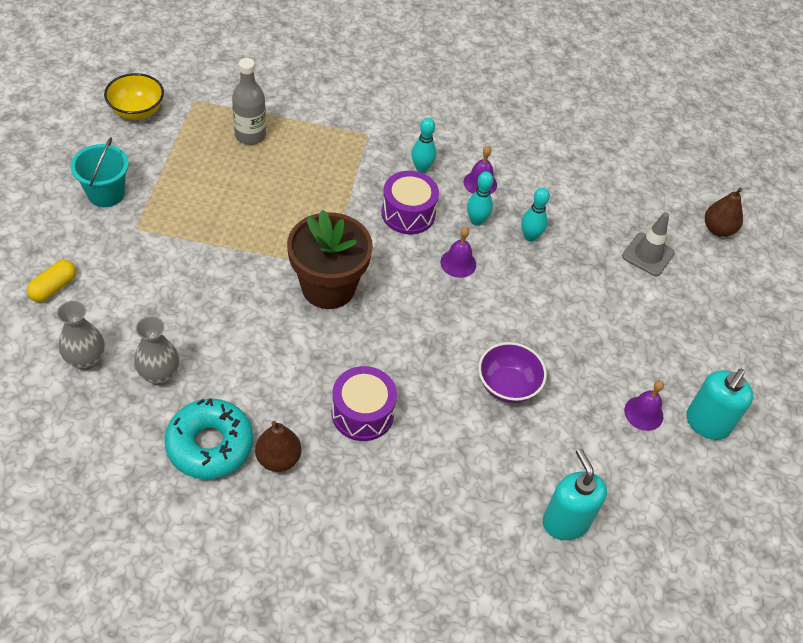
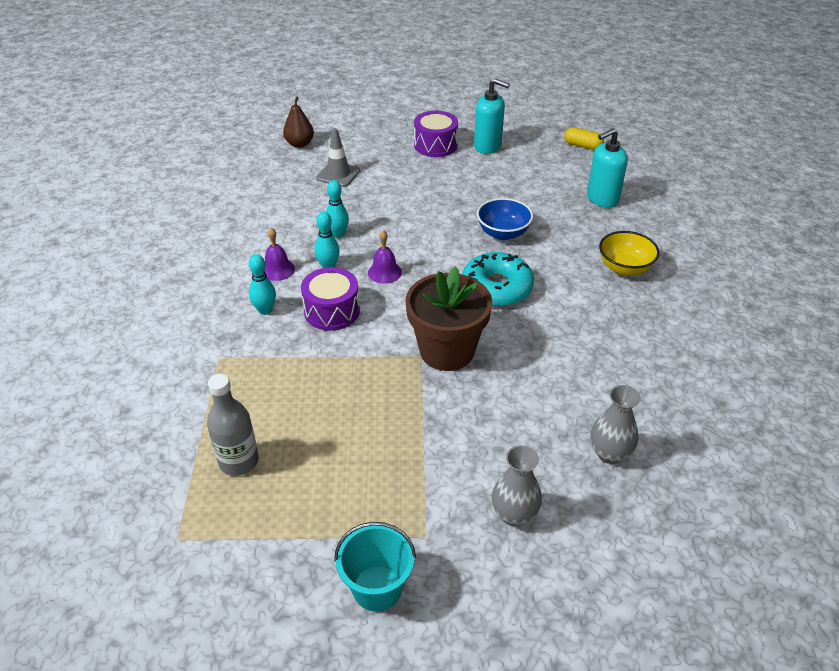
camera: 95 degrees left, 10 degrees down
(53, 287) = (547, 592): yellow capsule -> yellow capsule (582, 146)
(86, 359) = (626, 523): grey vase -> grey vase (514, 514)
(137, 111) = (208, 603): yellow bowl -> yellow bowl (624, 268)
(210, 445) = (660, 396): turquoise donut -> turquoise donut (496, 288)
(278, 458) = (645, 348): brown pear -> none
(362, 413) = (572, 306): purple drum -> purple drum (435, 145)
(507, 386) = (503, 233): purple bowl -> blue bowl
(643, 413) = (493, 171): purple bell -> none

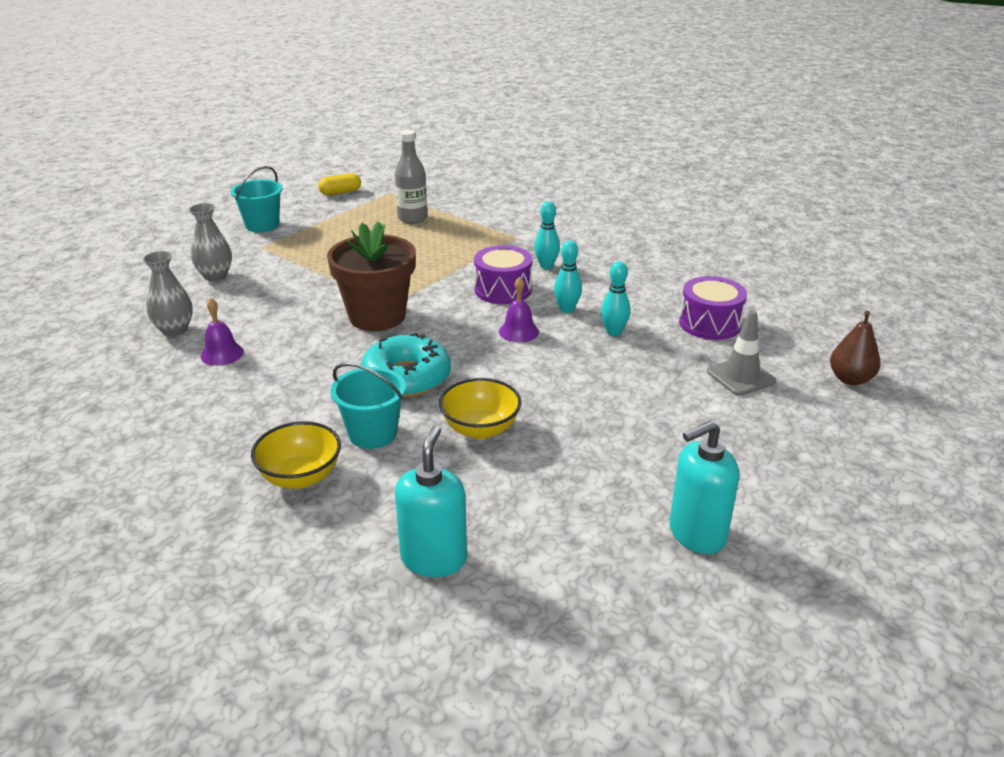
camera: 130 degrees right, 10 degrees down
(277, 269) = (595, 287): purple bell -> purple bell (222, 354)
(435, 145) = (748, 484): purple drum -> purple drum (710, 323)
(503, 233) = (480, 429): blue bowl -> yellow bowl
(560, 266) = (373, 433): none -> turquoise bucket
(582, 146) = (591, 650): yellow capsule -> yellow capsule (340, 192)

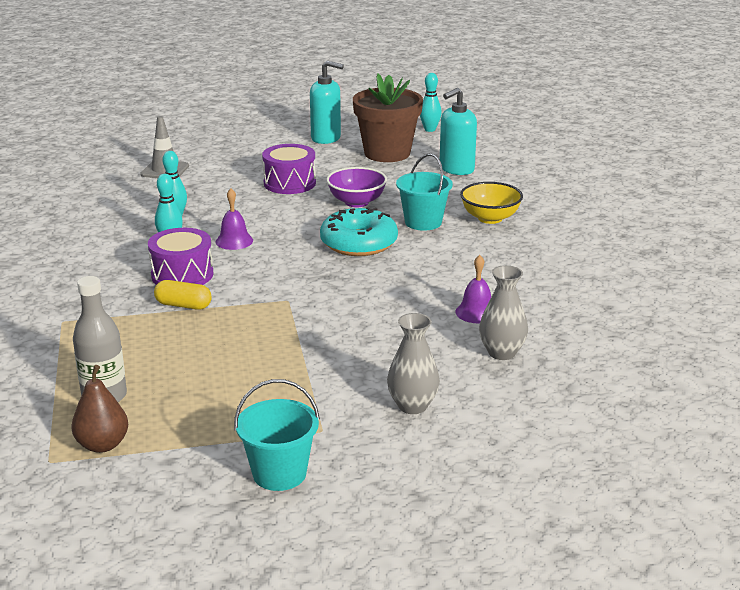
camera: 140 degrees left, 5 degrees down
(340, 192) = (102, 497): yellow capsule -> yellow capsule (183, 305)
(377, 316) = (315, 294): brown flower pot -> brown flower pot (387, 153)
(480, 429) = (356, 202): yellow bowl -> purple bowl
(546, 266) = (106, 280): turquoise bowling pin -> turquoise bowling pin (430, 129)
(710, 323) = (107, 197): purple drum -> purple drum (289, 183)
(850, 379) = (115, 150): brown pear -> brown pear (102, 445)

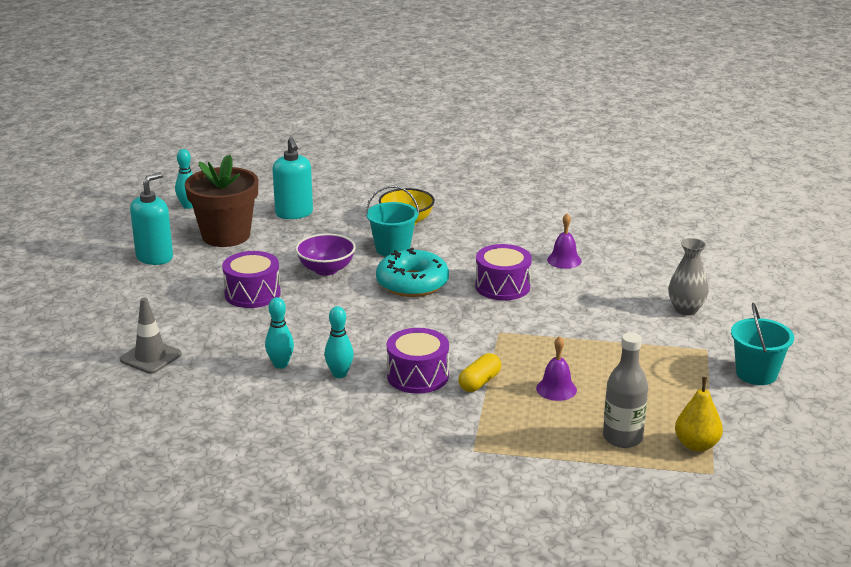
camera: 70 degrees left, 0 degrees up
(102, 445) = (696, 445): brown pear -> yellow pear
(234, 241) = (363, 340): purple bell -> purple bell (556, 389)
(386, 287) = (502, 286): none -> purple drum
(501, 353) = (628, 264): grey vase -> none

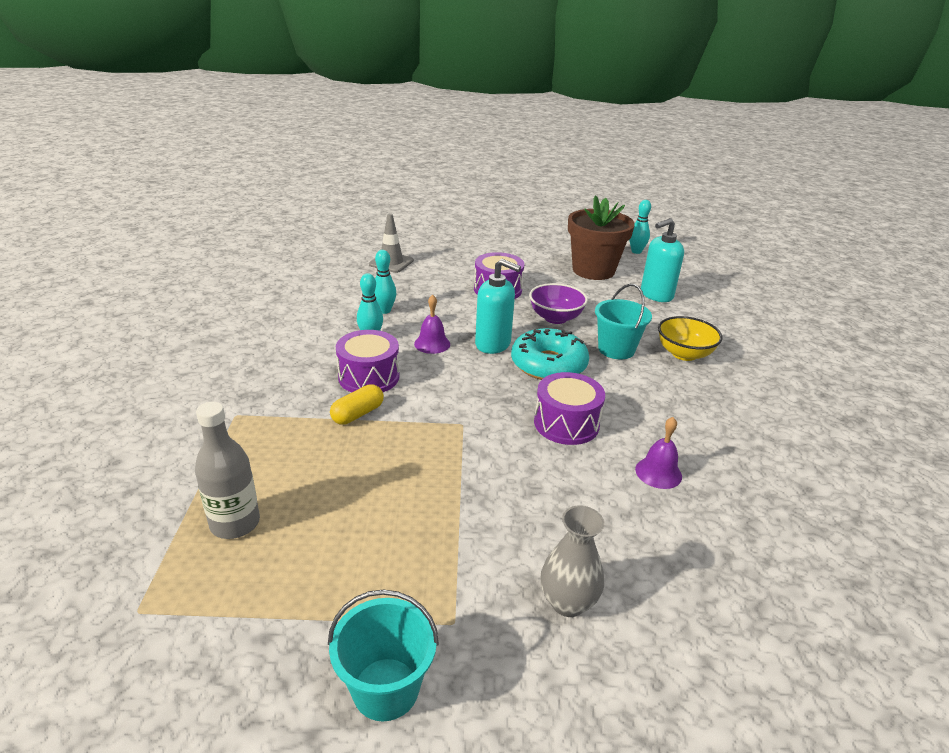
camera: 80 degrees right, 5 degrees up
(155, 257) = (541, 249): turquoise soap dispenser -> turquoise soap dispenser (493, 344)
(479, 382) = (358, 414): yellow capsule -> yellow capsule turned 75 degrees counterclockwise
(556, 389) = (344, 468): purple bell -> purple bell (432, 344)
(696, 445) = (204, 597): yellow pear -> none

